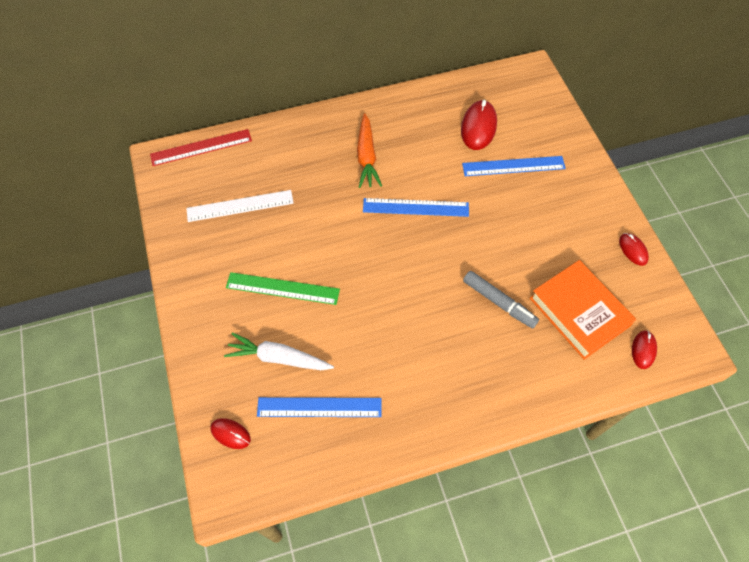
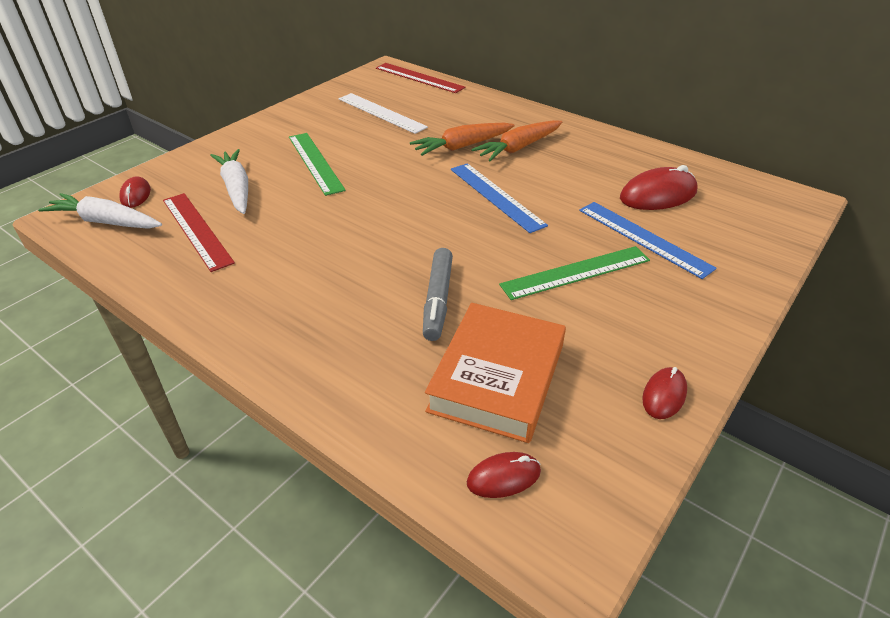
camera: 55 degrees right, 20 degrees down
(258, 468) = (106, 222): none -> white carrot
(319, 407) = (197, 230): blue ruler -> red ruler
(337, 186) = (462, 146): none -> orange carrot
(521, 220) = (576, 272): none -> green ruler

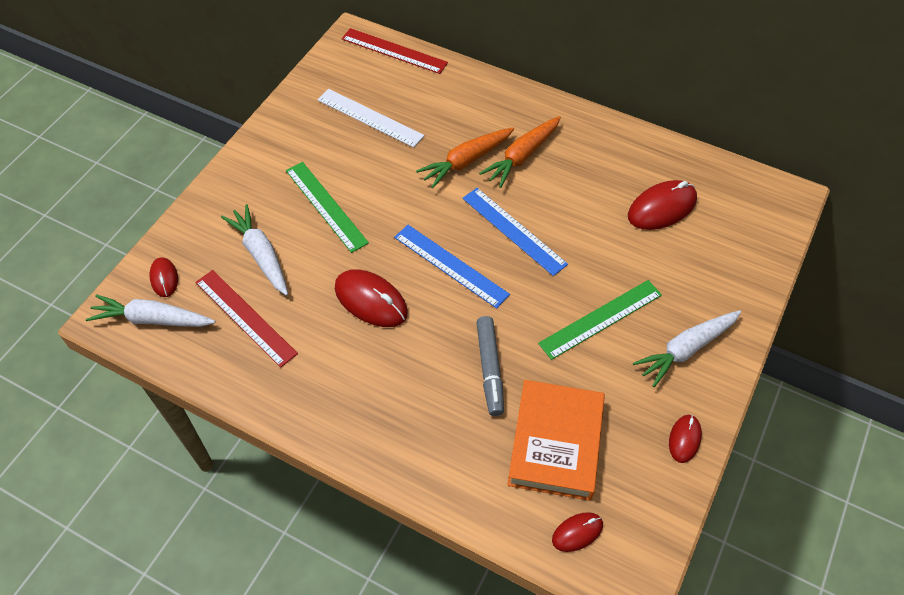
camera: 10 degrees left, 15 degrees up
(329, 231) = (371, 300): none -> red mouse
(643, 238) = (654, 267): blue ruler -> blue ruler (451, 265)
(674, 310) = (686, 349): none -> white carrot

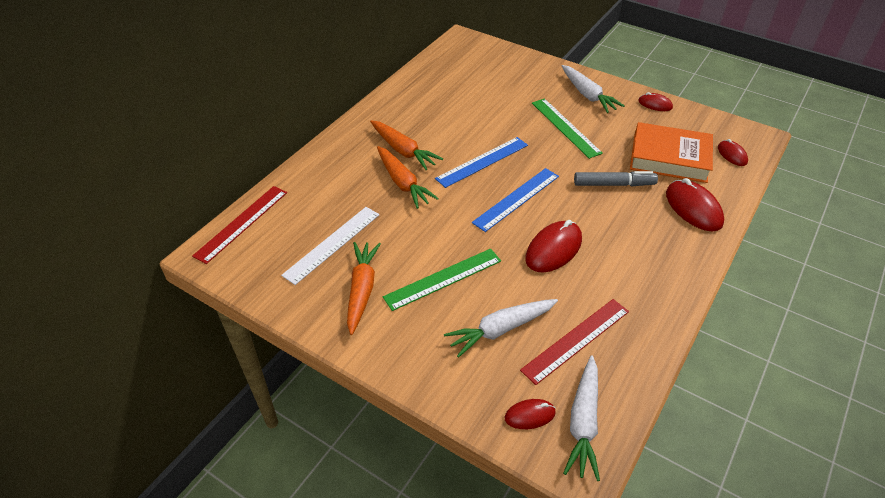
camera: 85 degrees left, 10 degrees down
(311, 146) = (361, 290): none -> orange carrot
(662, 208) = (466, 89): red mouse -> red mouse (693, 208)

